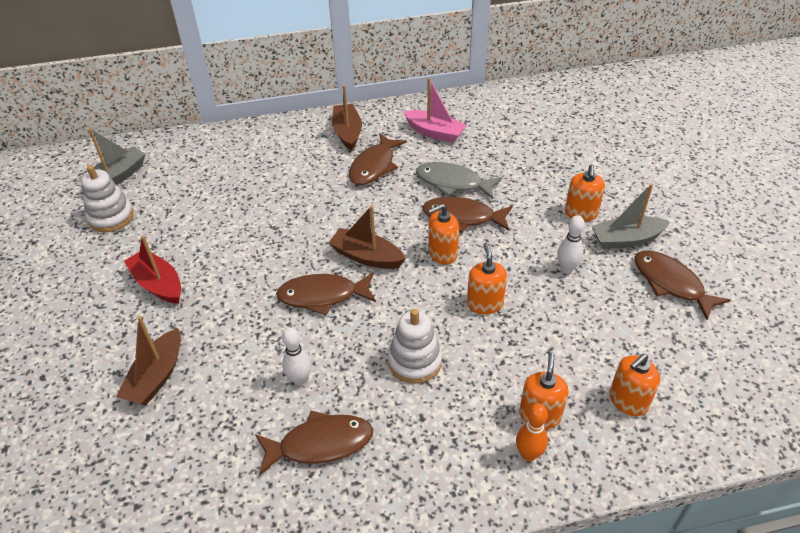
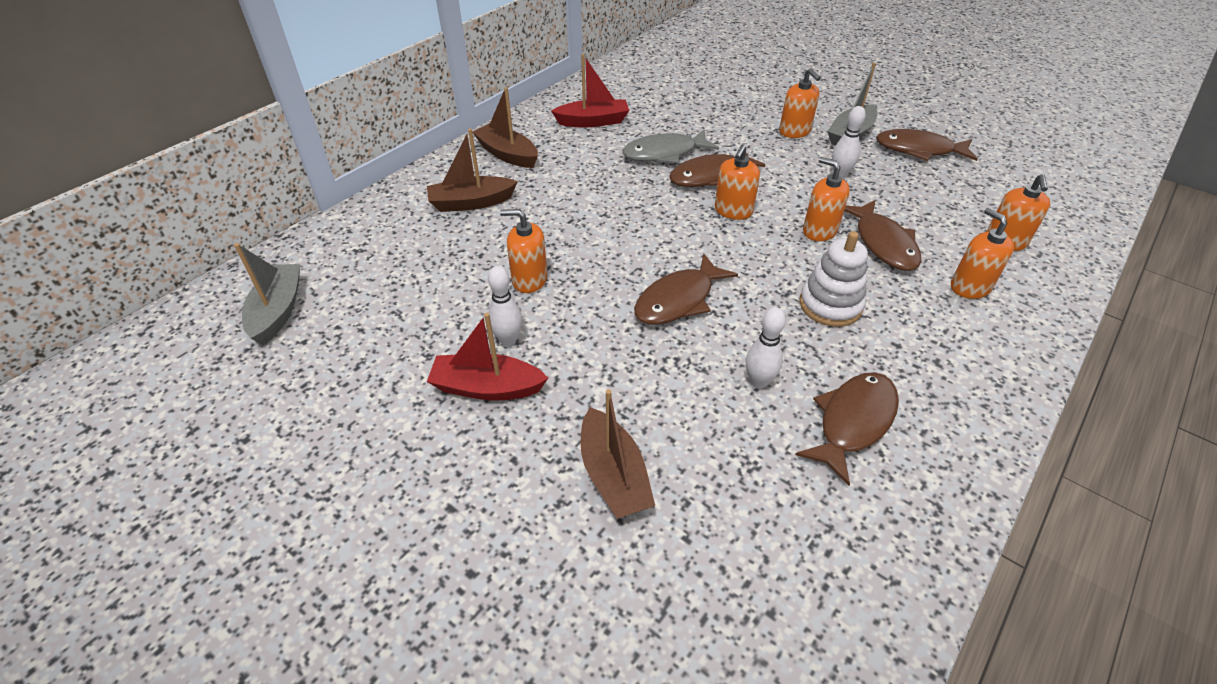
camera: 40 degrees left, 0 degrees up
(111, 217) = (327, 355): white stacking toy -> none
(200, 262) = (508, 340): none -> white bowling pin
(255, 230) = (529, 280): none -> orange soap dispenser
(366, 257) = (672, 246): brown boat -> brown boat (471, 203)
(374, 166) = (574, 171): brown fish -> brown fish (883, 243)
(435, 132) = (593, 121): pink boat -> red boat
(528, 454) = (1002, 319): orange bowling pin -> none

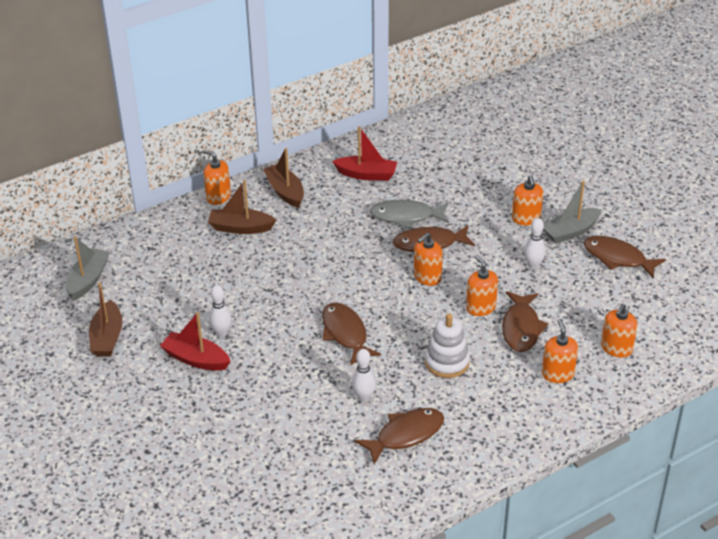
camera: 20 degrees right, 5 degrees down
(529, 280) = (254, 296): orange soap dispenser -> orange soap dispenser (218, 197)
(613, 475) = (245, 425): brown boat -> brown boat (107, 337)
(678, 300) = (345, 334): brown fish -> brown fish turned 90 degrees clockwise

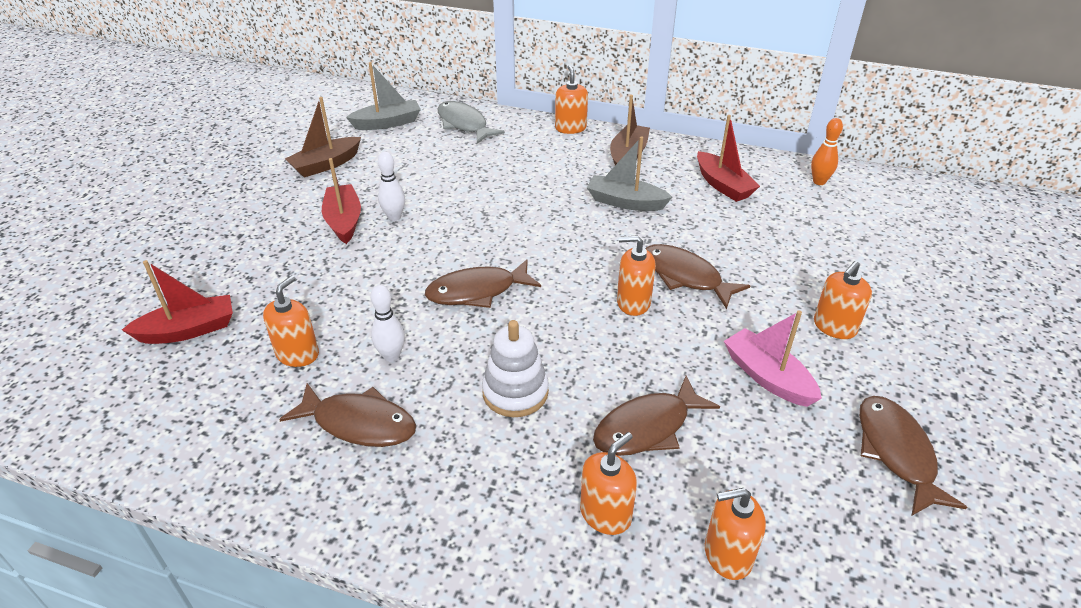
camera: 50 degrees right, 0 degrees up
(235, 480) = (188, 330): none -> red boat
(240, 228) = (547, 157): brown boat -> none
(345, 334) = (477, 291): brown fish -> brown fish turned 135 degrees counterclockwise
(406, 216) = (702, 239): grey fish -> grey fish (464, 124)
(410, 136) = (819, 182): none -> orange bowling pin
(480, 307) = (638, 371): orange soap dispenser -> orange soap dispenser (297, 354)
(533, 265) = (767, 377): white bowling pin -> pink boat
(571, 232) = (873, 378): grey boat -> grey boat (625, 202)

